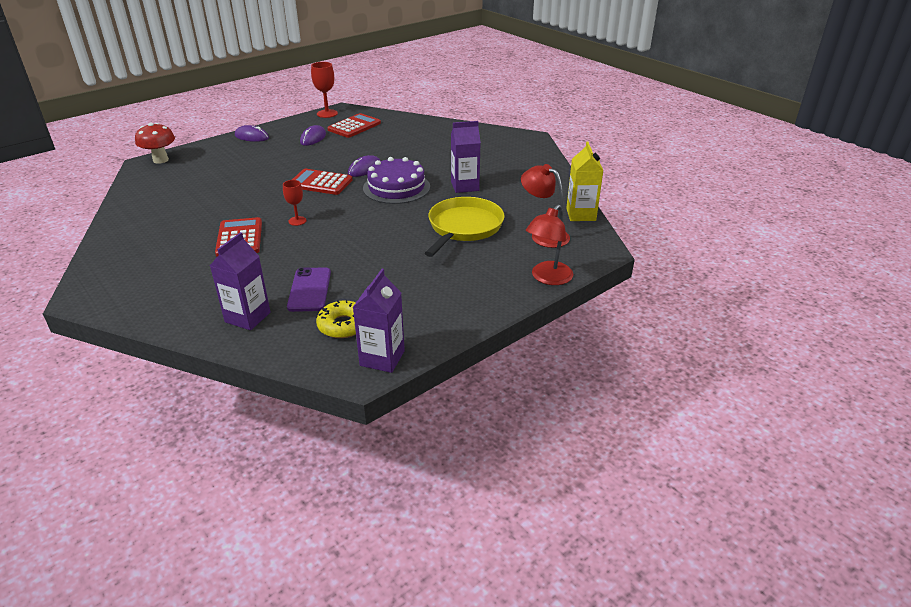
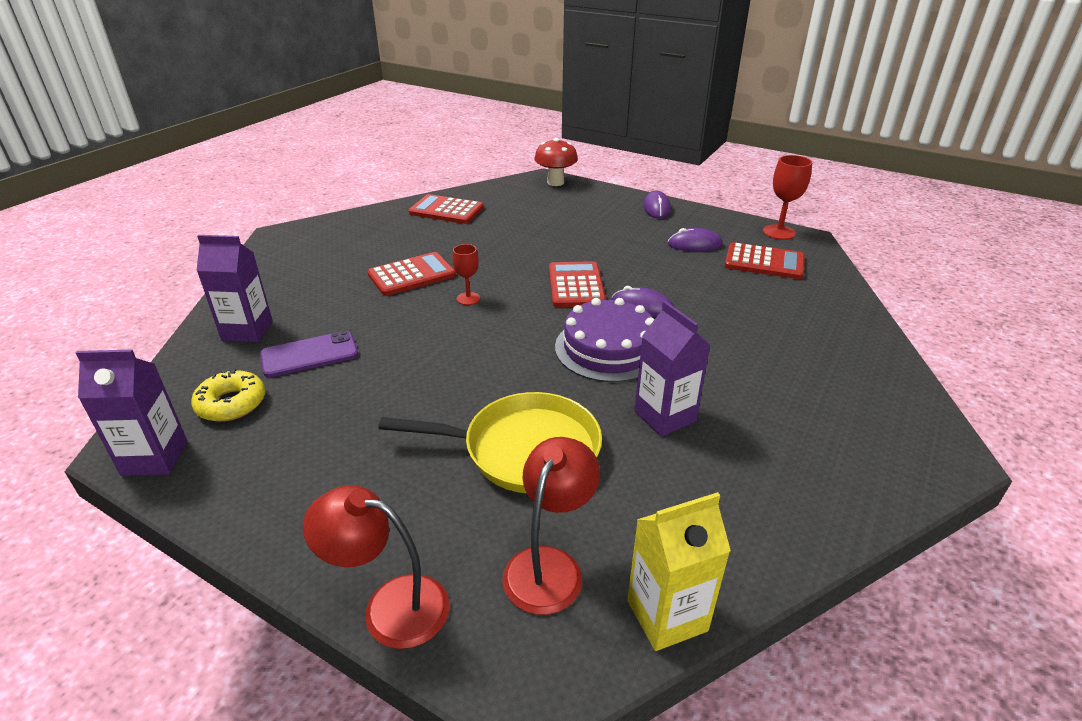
camera: 70 degrees right, 0 degrees up
(147, 210) = (446, 210): none -> red calculator

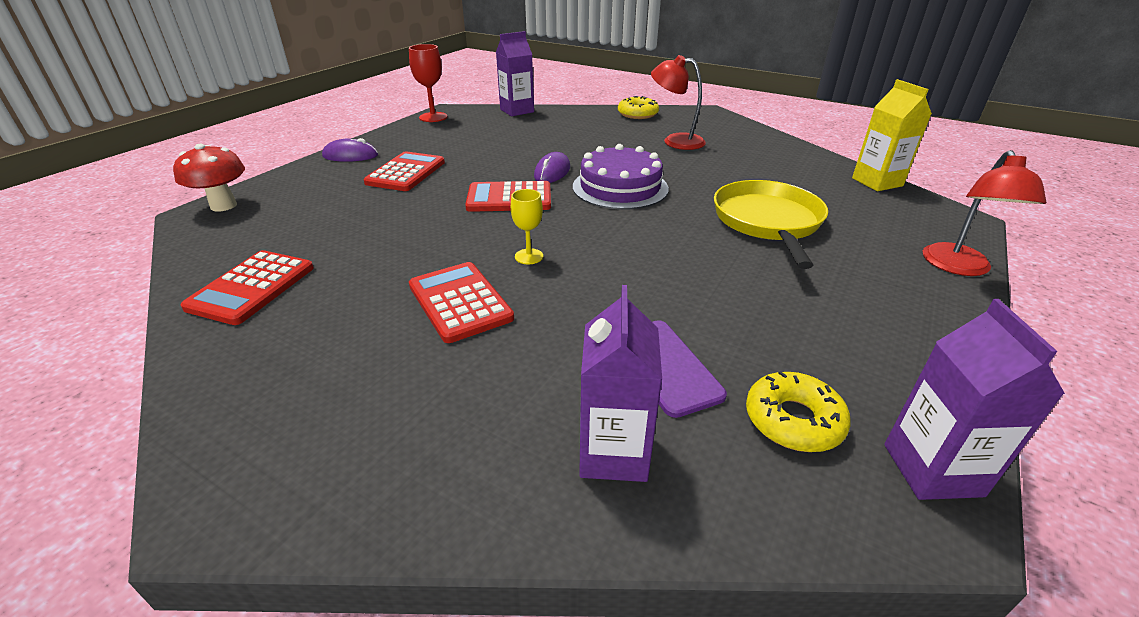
camera: 90 degrees left, 0 degrees up
(468, 298) = (529, 256): red goblet -> yellow goblet
(549, 565) = (872, 213): red lamp -> red lamp (675, 141)
(664, 416) = (703, 172): purple carton -> purple carton (517, 111)
(694, 244) = (442, 146): purple mouse -> none
(764, 262) = (484, 126): red calculator -> red calculator (406, 172)
(883, 376) = (637, 114): none -> yellow donut

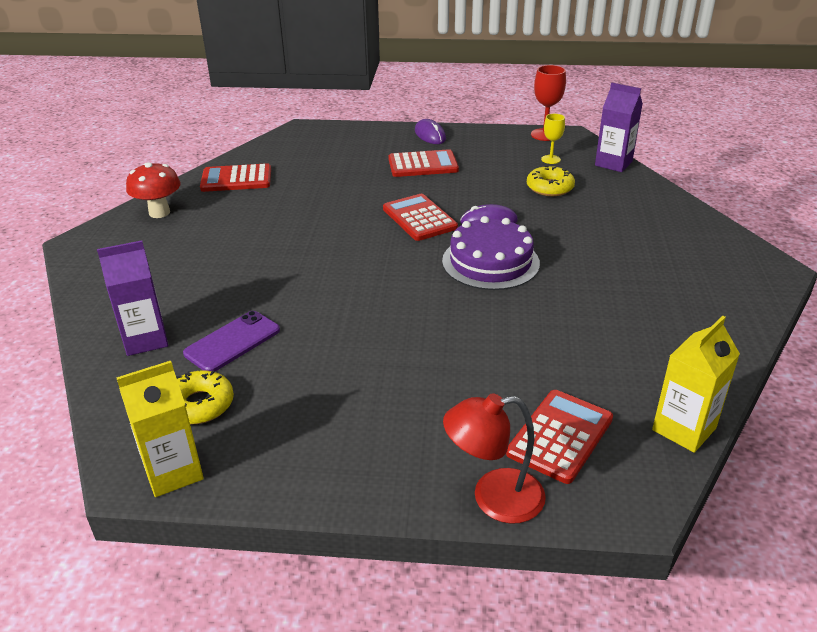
camera: 65 degrees right, 0 degrees up
(223, 206) = (318, 130): red mushroom -> red mushroom (159, 213)
(460, 302) = (261, 247): red calculator -> red calculator (560, 436)
(529, 256) = (335, 253): yellow goblet -> yellow goblet (550, 159)
(637, 114) = (698, 227): yellow donut -> yellow donut (549, 187)
(675, 141) = (644, 267): red lamp -> none
(767, 221) = (493, 357): yellow pan -> none
(932, 470) = (173, 472): purple carton -> yellow carton

